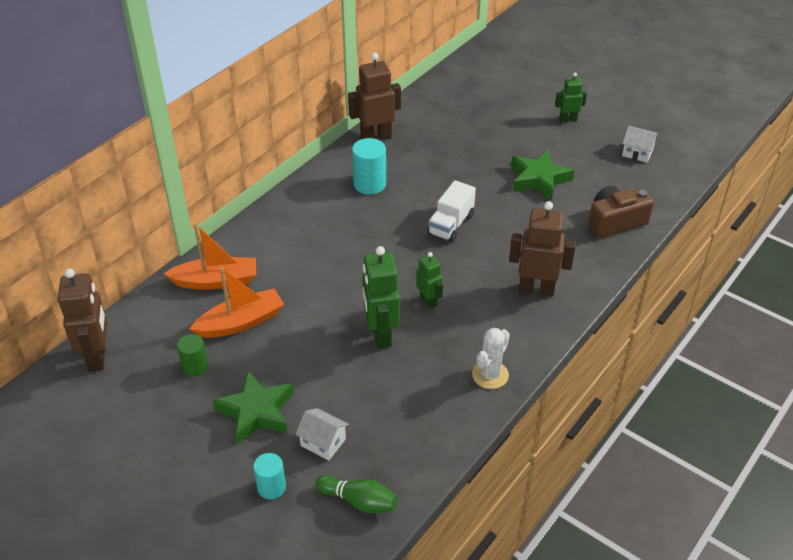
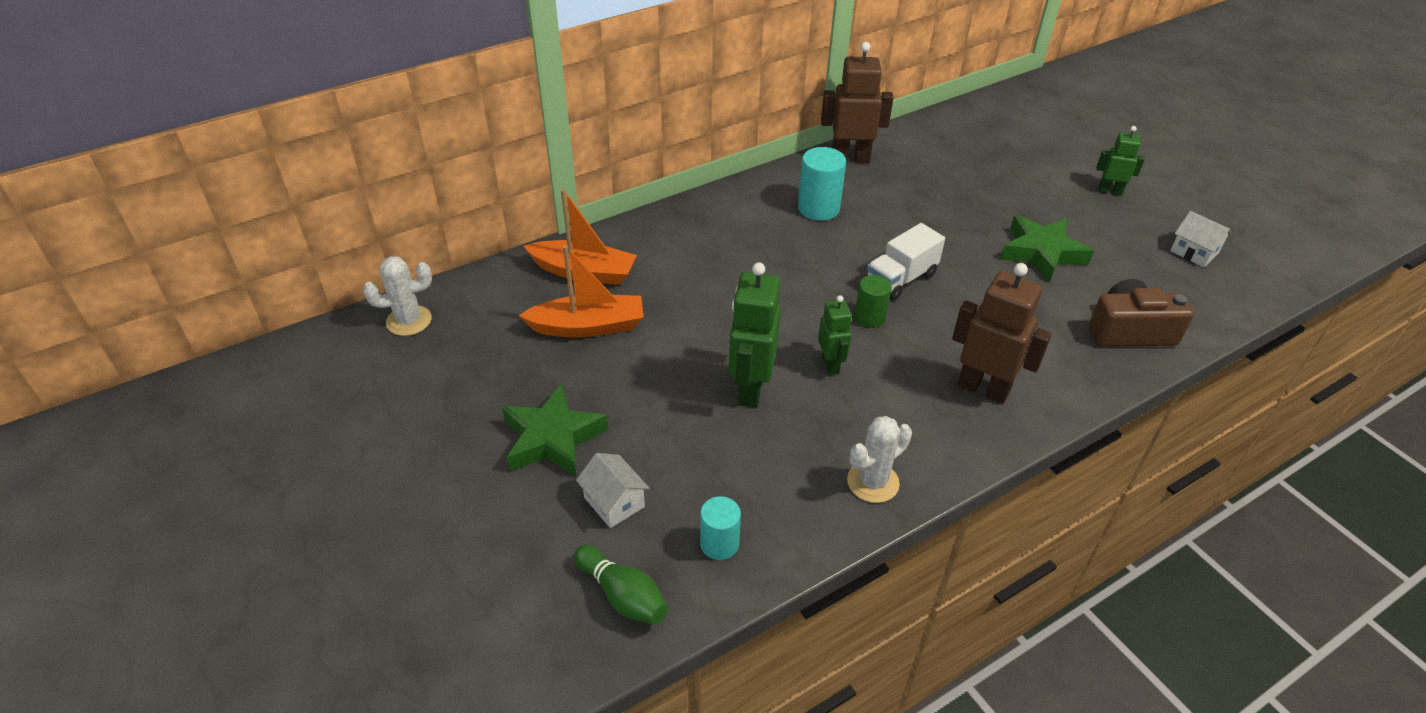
camera: 20 degrees right, 0 degrees up
(98, 357) = (409, 321): brown robot -> white cactus
(195, 367) = (509, 363): green cylinder -> green cylinder (869, 317)
(271, 487) = (522, 539): turquoise cylinder -> turquoise cylinder (719, 544)

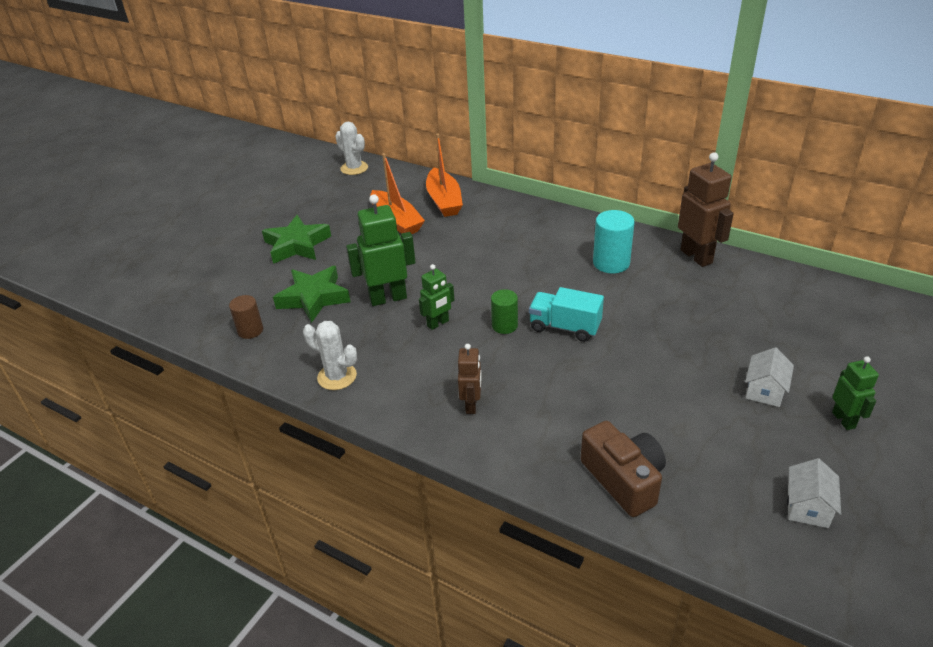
camera: 65 degrees right, 5 degrees down
(614, 502) = (261, 283): white house -> white house (765, 390)
(623, 595) = (197, 310): green bowling pin -> none
(719, 544) = (250, 330): turquoise cylinder -> brown cylinder
(900, 279) = (565, 327): white truck -> turquoise truck
(983, 388) = (471, 405): brown robot -> brown robot, size x0.58
(1042, 253) = (684, 396): green star -> green star (314, 298)

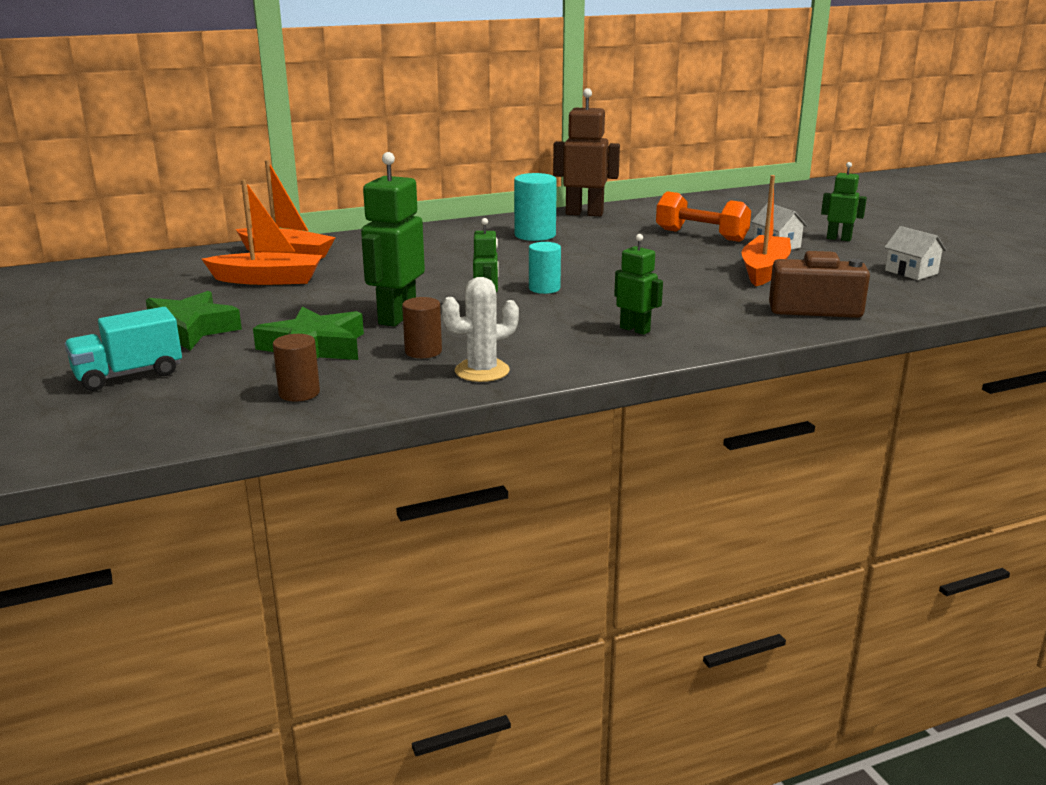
camera: 55 degrees left, 15 degrees down
(345, 338) = (423, 351): none -> brown cylinder
(354, 168) = (108, 269): white cactus -> none
(471, 405) = (635, 329): brown robot -> green robot
(504, 325) = (544, 288): green cylinder -> turquoise cylinder
(565, 327) = (590, 271): turquoise truck -> turquoise truck (128, 375)
(685, 411) = (764, 270): none -> orange boat
(729, 337) = (701, 235): none -> orange dumbbell

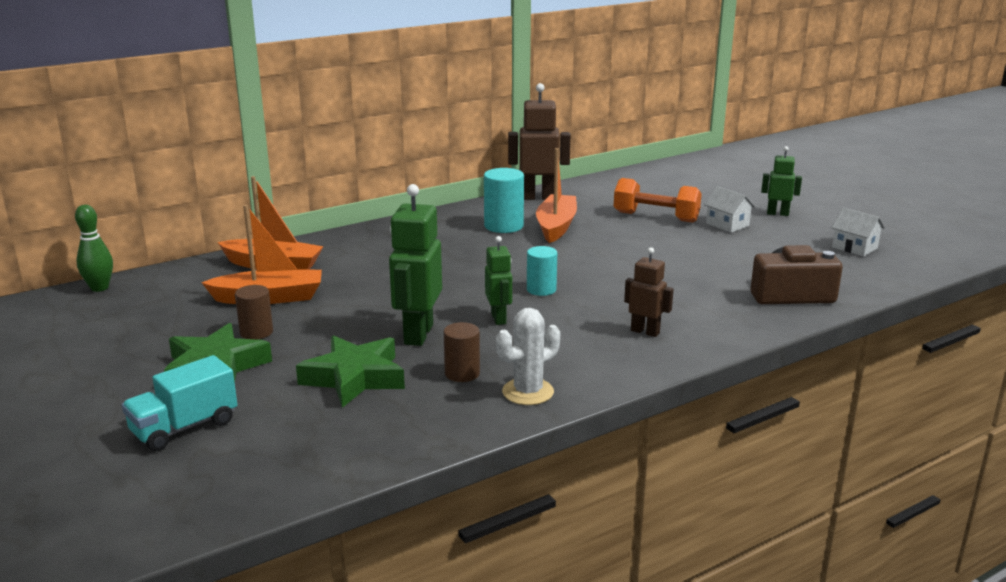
camera: 10 degrees left, 0 degrees up
(114, 263) = (99, 288): none -> green bowling pin
(299, 393) = (366, 434): brown cylinder -> brown cylinder (256, 332)
(635, 329) = (645, 331): green robot -> brown robot
(764, 270) = (729, 254): orange boat -> orange boat (556, 226)

